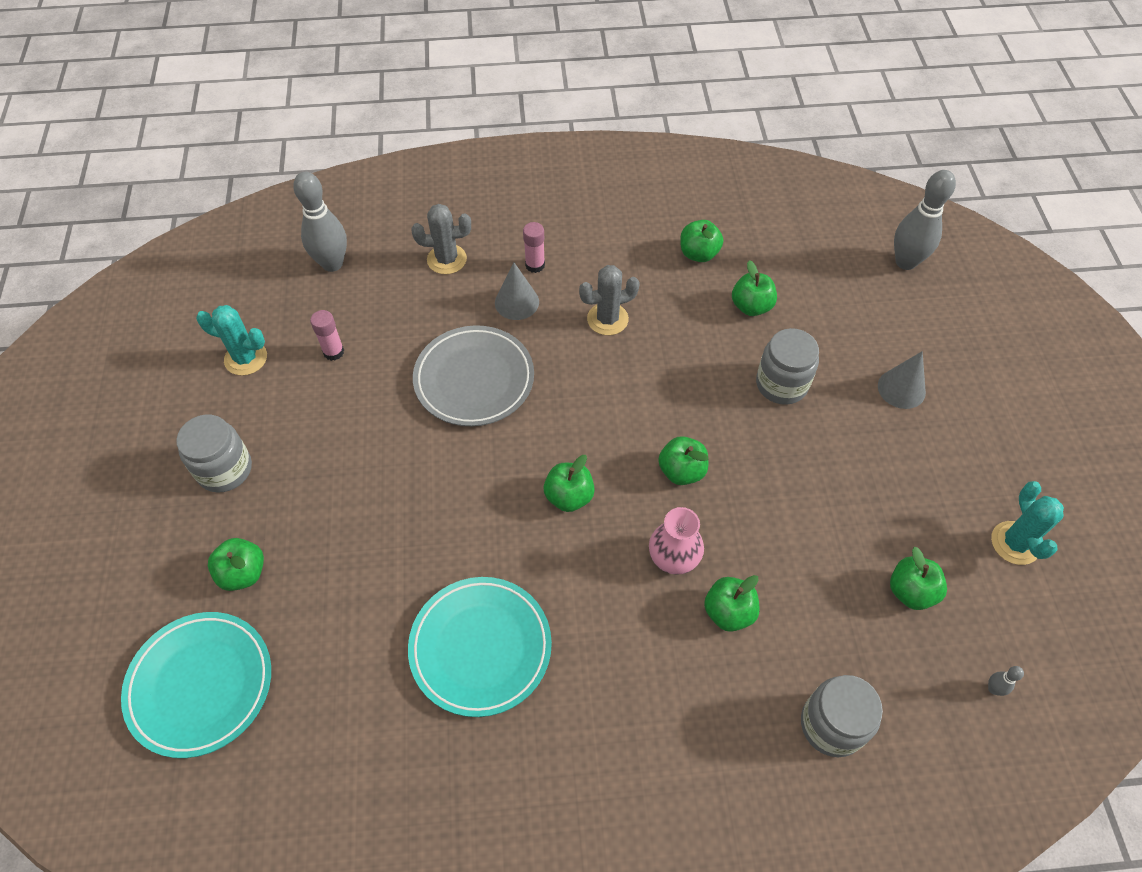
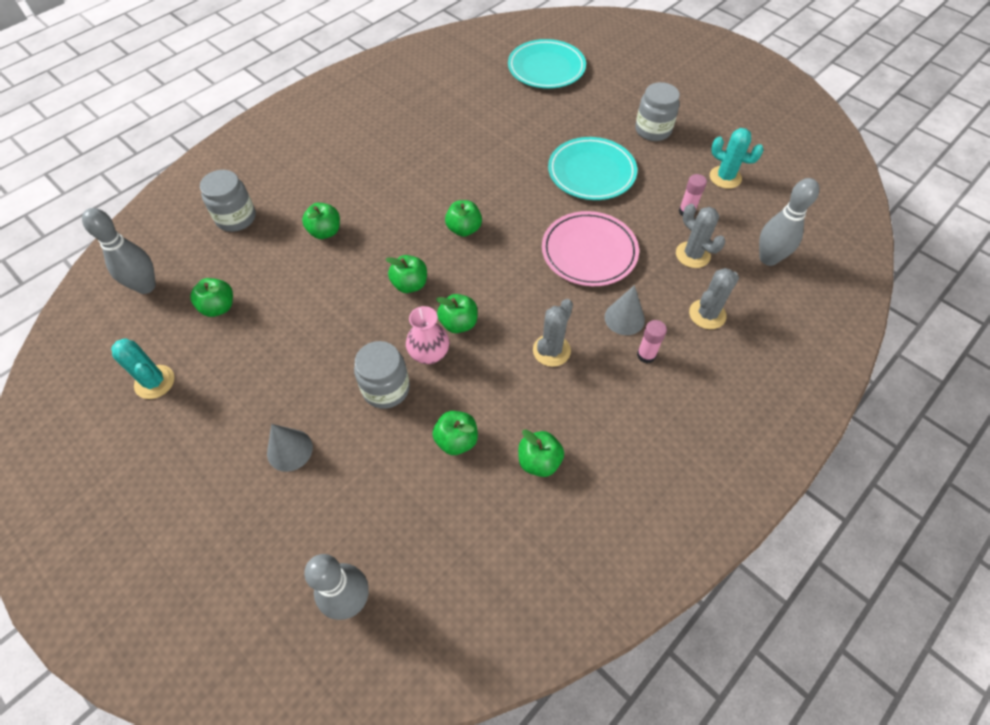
camera: 140 degrees right, 0 degrees up
(243, 573) = (583, 105): green apple -> green apple (458, 323)
(246, 358) = (725, 177): turquoise cactus -> turquoise cactus turned 60 degrees clockwise
(388, 311) = (692, 255): none -> grey cactus
(474, 379) = (589, 252): grey plate -> pink plate
(480, 647) = (441, 145): turquoise plate -> turquoise plate (591, 172)
(673, 558) = (376, 237): pink vase -> pink vase (429, 354)
(993, 689) = (146, 286): grey bowling pin -> grey bowling pin, size x2.45

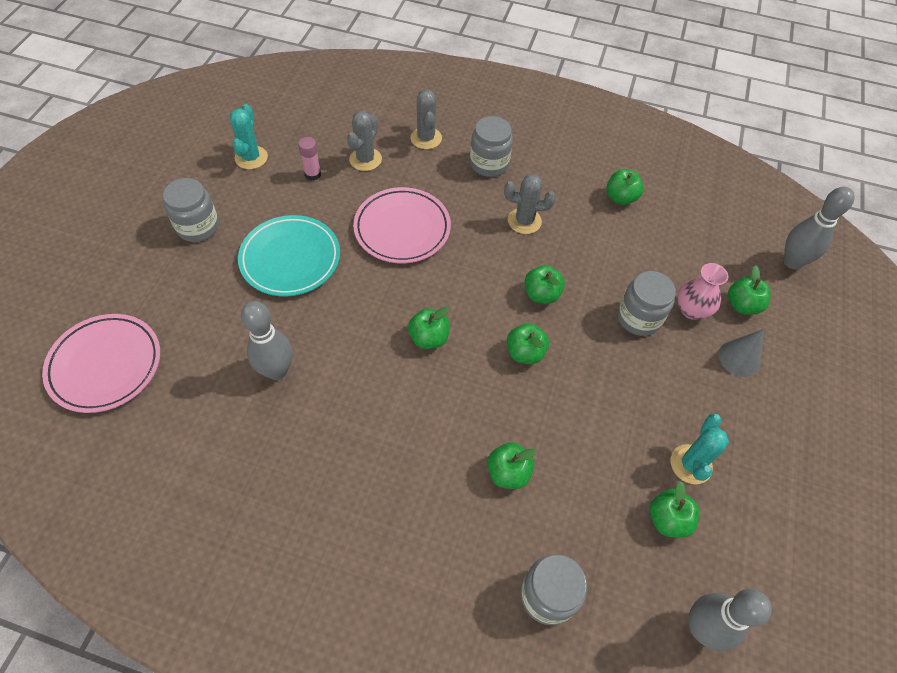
camera: 120 degrees left, 0 degrees up
(154, 382) = (779, 518): turquoise cactus -> turquoise cactus (691, 464)
(429, 354) = (586, 302): pink vase -> pink vase (692, 310)
(456, 440) = (643, 251): green apple -> green apple (742, 305)
(546, 68) = (105, 365): turquoise plate -> pink plate
(624, 318) = (462, 185): grey cone -> none
(646, 355) = (489, 164): pink glue stick -> grey jar
(707, 314) = (426, 138): grey cactus -> grey cactus turned 60 degrees clockwise
(768, 258) = (343, 114): grey bowling pin -> grey bowling pin (277, 371)

